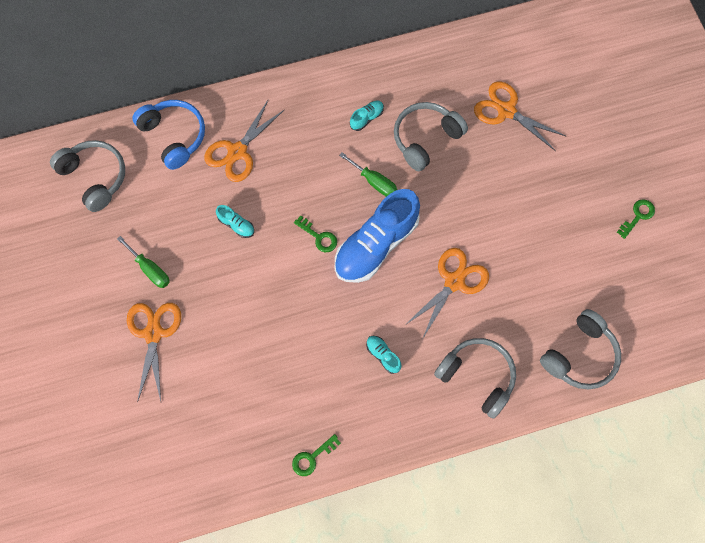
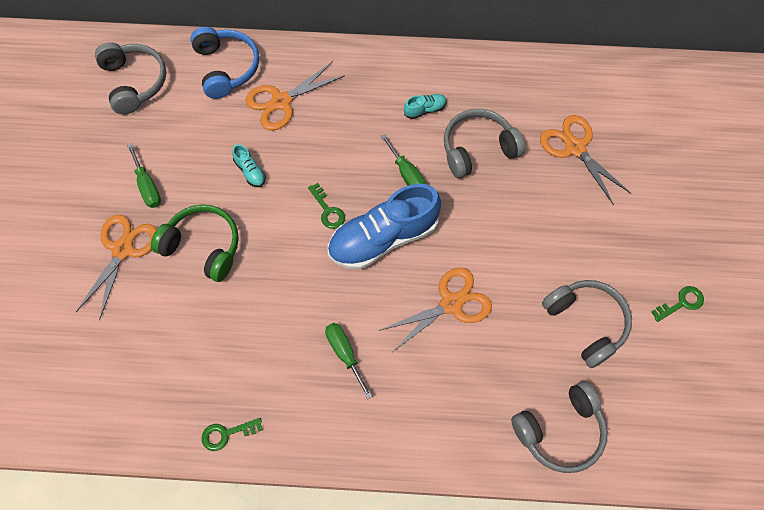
camera: 20 degrees right, 5 degrees down
(223, 306) = (203, 246): none -> green headphones
(383, 355) = (344, 354): turquoise shoe -> green screwdriver
(477, 376) = (436, 412): grey headphones -> grey headphones (586, 323)

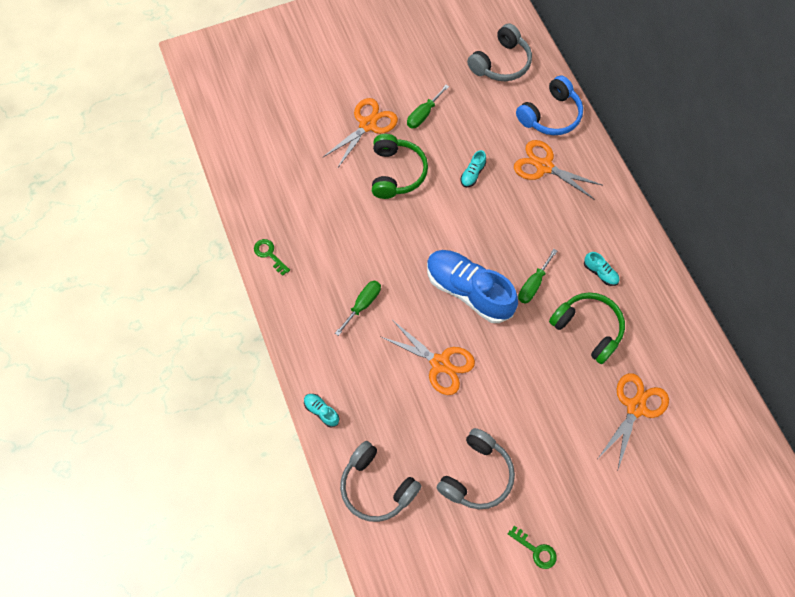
camera: 65 degrees right, 0 degrees up
(123, 249) = (368, 125): orange scissors -> orange scissors turned 45 degrees counterclockwise
(328, 210) = (470, 242): green key -> none
(450, 455) = (321, 411): none -> turquoise shoe
(478, 149) = (588, 329): grey headphones -> green headphones

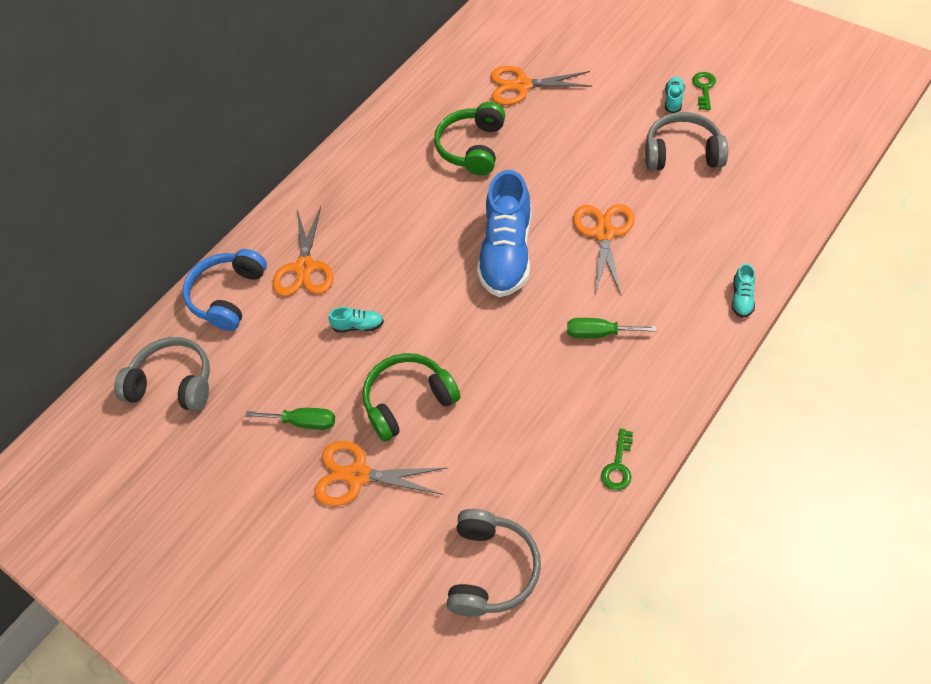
camera: 115 degrees left, 10 degrees down
(376, 486) = (764, 214): grey headphones -> grey headphones (491, 570)
(533, 284) = (457, 207): green screwdriver -> none
(550, 115) = (228, 296): blue headphones -> blue headphones turned 90 degrees counterclockwise
(600, 273) = (404, 166): turquoise shoe -> turquoise shoe (673, 100)

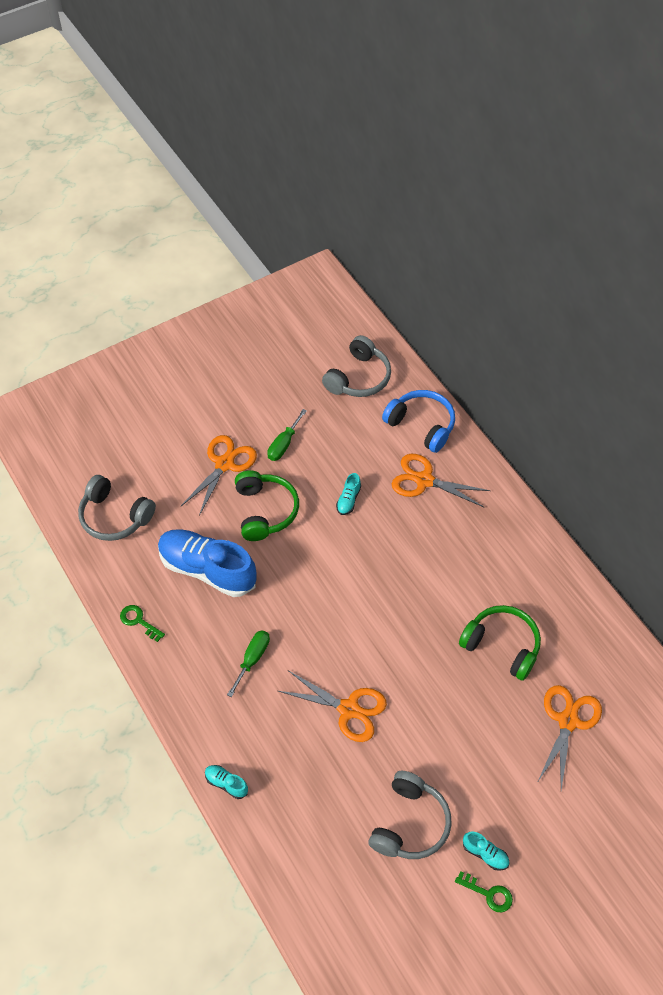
camera: 105 degrees right, 0 degrees up
(506, 253) = (366, 626): blue shoe -> blue shoe (207, 569)

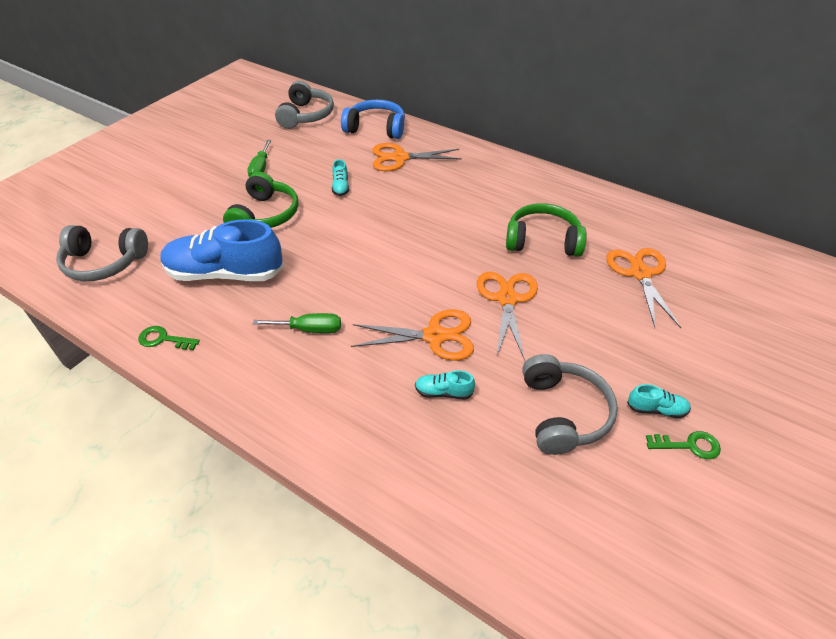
camera: 25 degrees left, 10 degrees down
(224, 464) = (209, 195): orange scissors -> orange scissors (507, 299)
(226, 783) = (337, 457): turquoise shoe -> turquoise shoe (443, 392)
(252, 659) = (309, 329): green screwdriver -> green screwdriver turned 90 degrees clockwise
(265, 511) = (265, 215): green headphones -> green headphones turned 45 degrees clockwise

